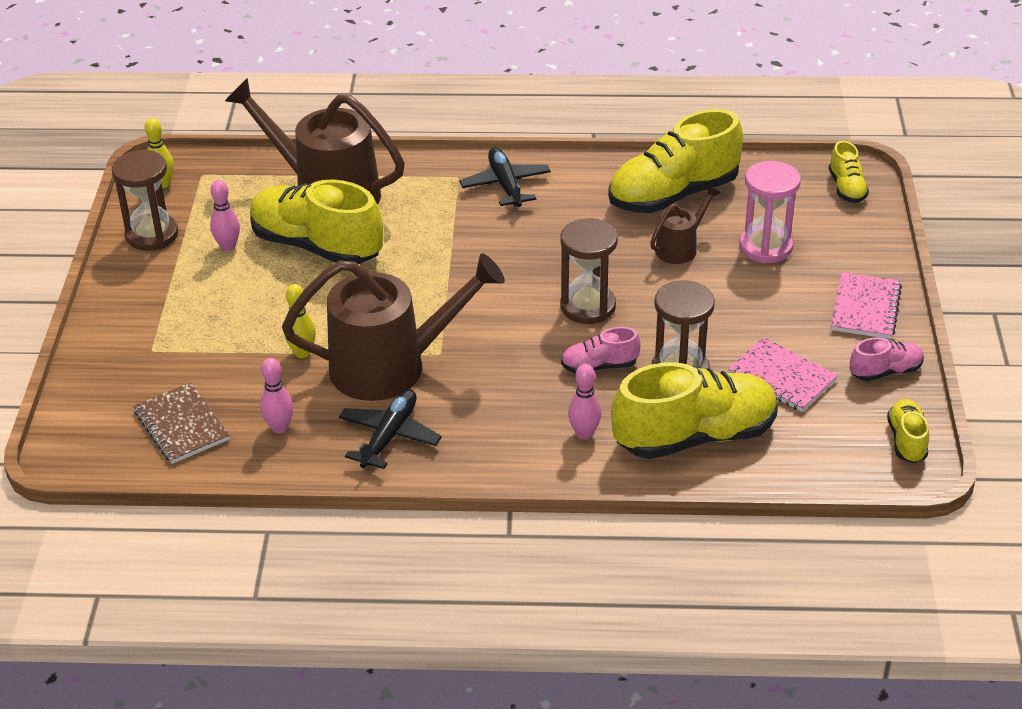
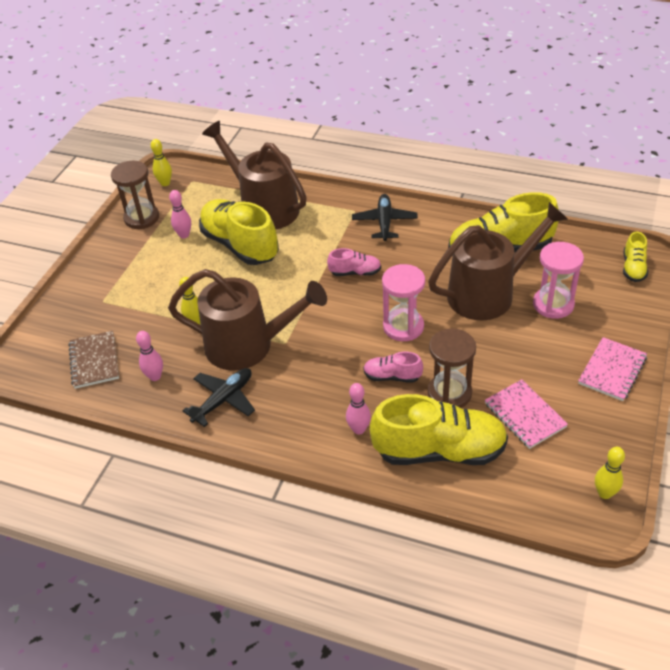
camera: 20 degrees right, 5 degrees up
(587, 306) = (403, 327): brown hourglass -> pink hourglass
(680, 247) = (489, 293): brown watering can -> brown watering can, size x2.10
(885, 371) = (608, 428): pink shoe -> pink shoe (355, 272)
(906, 440) = (604, 493): yellow shoe -> yellow bowling pin

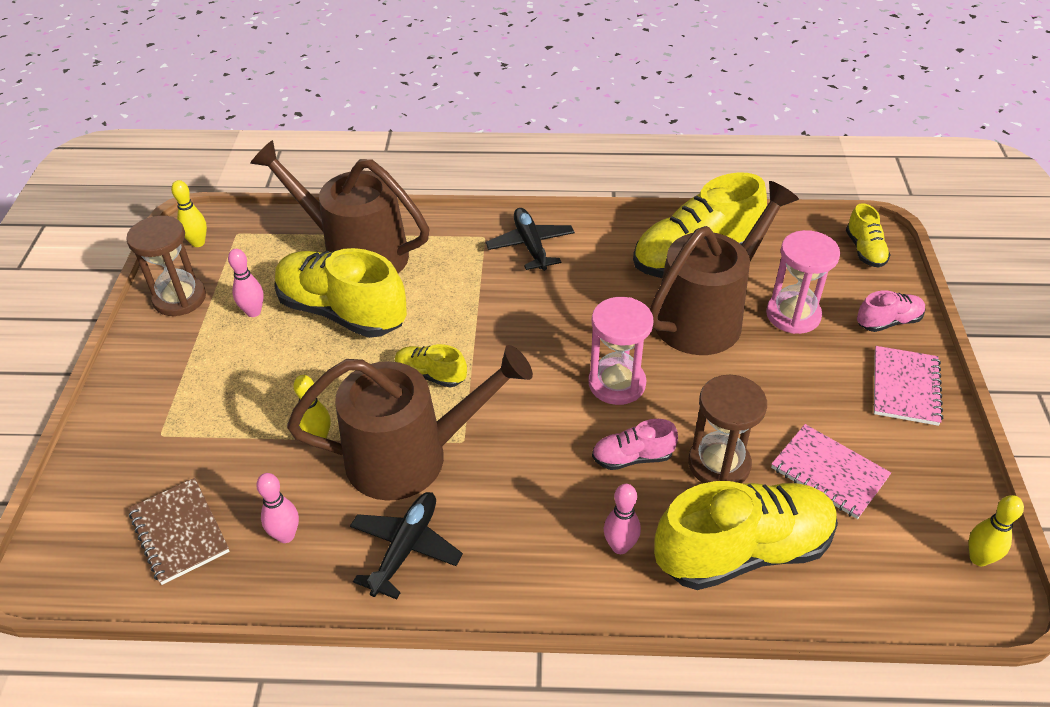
camera: 20 degrees left, 0 degrees up
(281, 297) = (430, 375): none -> yellow shoe
(355, 272) = (520, 321): pink shoe -> pink shoe (888, 322)

